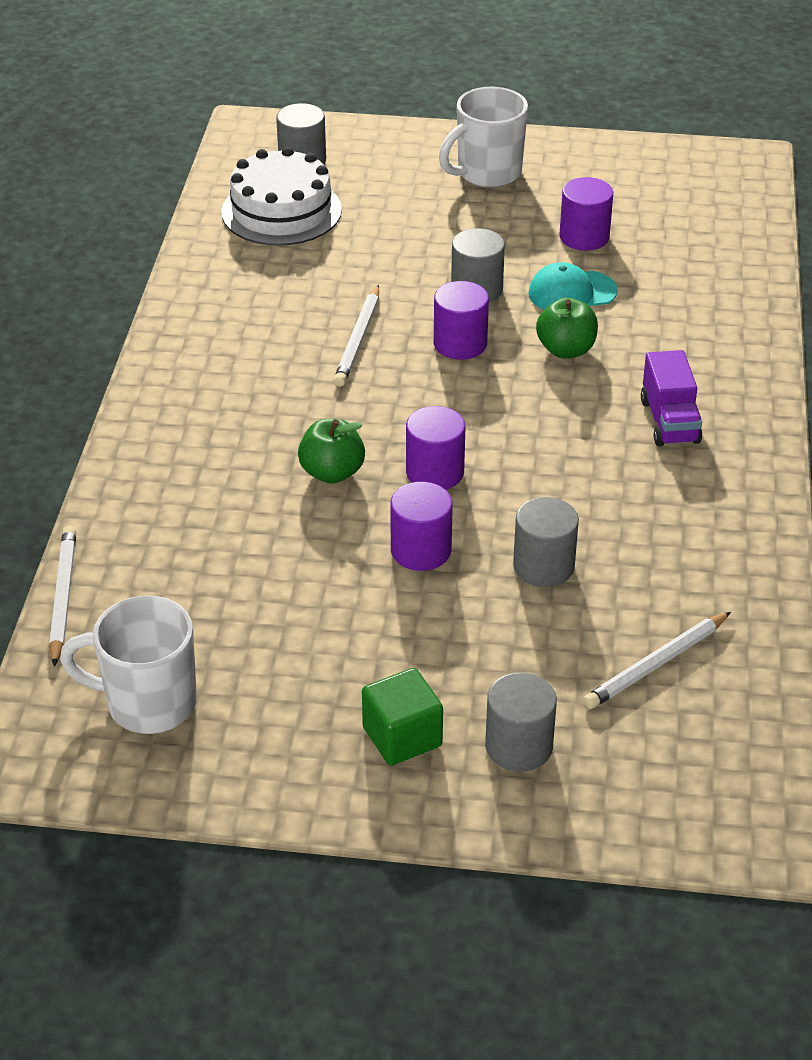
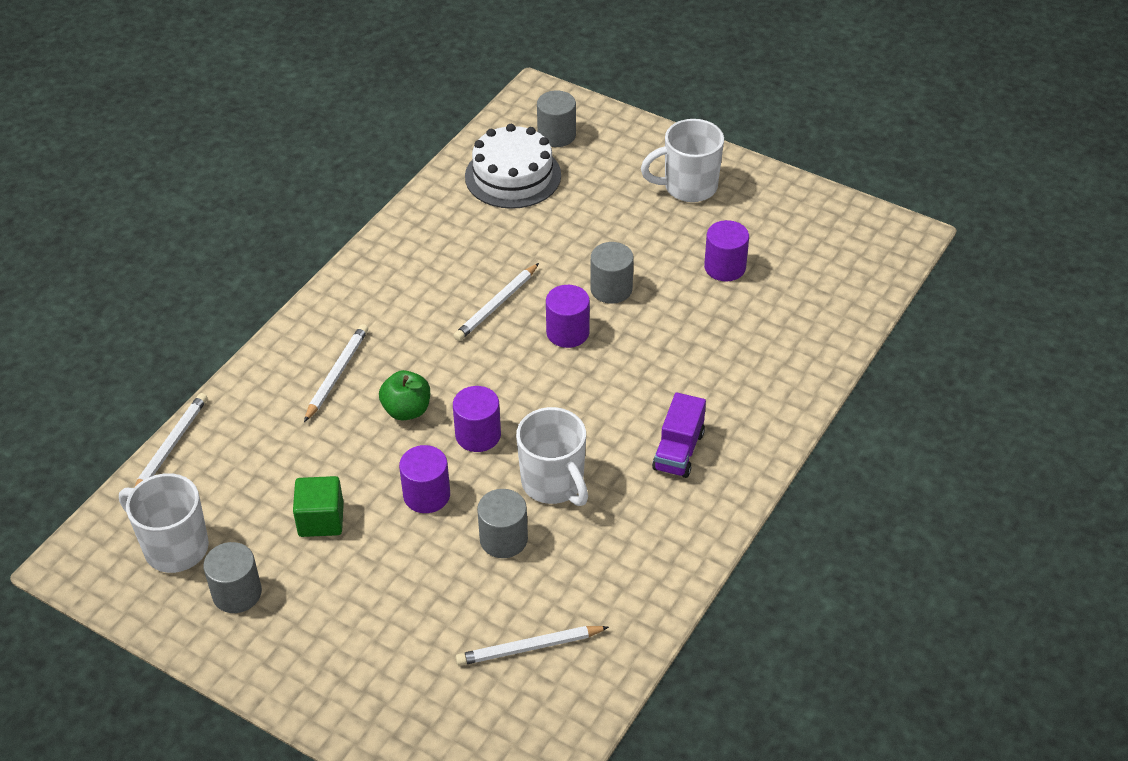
camera: 25 degrees right, 5 degrees up
(219, 460) = (337, 374): none -> white pencil
(402, 737) = (319, 636): green cube -> green cube (321, 520)
(518, 746) = (391, 674): grey cylinder -> grey cylinder (237, 593)
(558, 494) = (554, 484): none -> white mug
(566, 350) = (643, 363): green apple -> none
(572, 292) = (681, 314): turquoise cap -> none

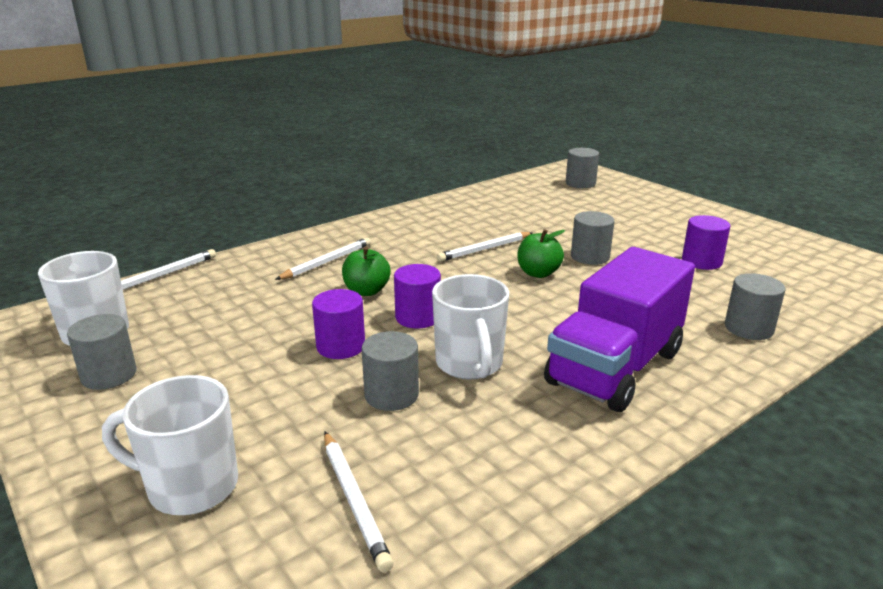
camera: 20 degrees right, 20 degrees down
(321, 520) = (232, 342): green cube -> none
(513, 176) = (536, 195): white cake -> none
(529, 648) = (354, 500): white pencil -> white pencil turned 120 degrees counterclockwise
(567, 332) = (538, 273): purple cylinder -> green apple
(678, 451) = (615, 368): purple truck -> purple truck, size x1.97
(688, 187) = (680, 218): white mug -> white mug (190, 487)
(782, 364) = (749, 328): none -> grey cylinder

